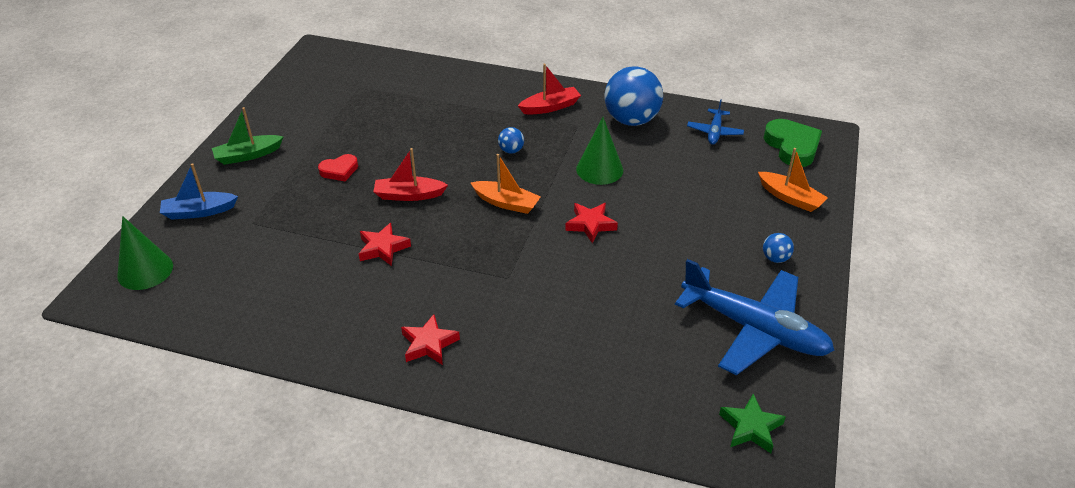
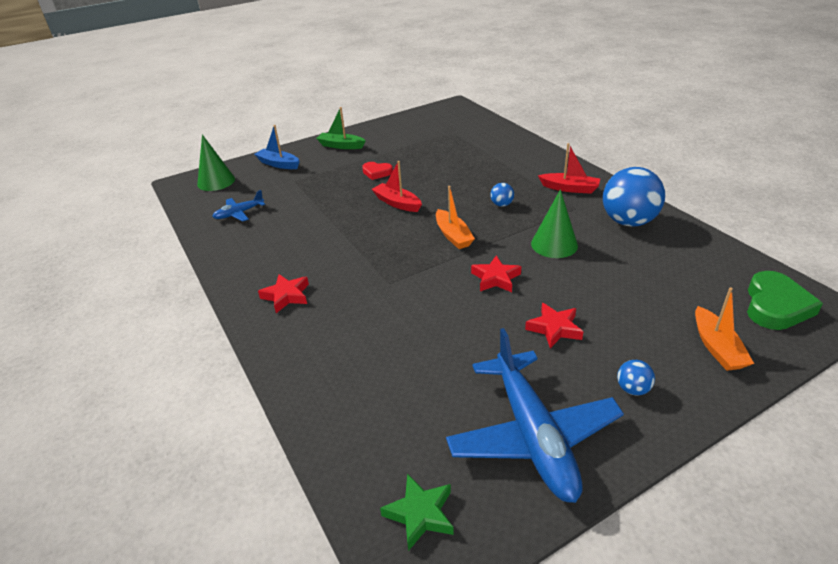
camera: 45 degrees right, 5 degrees down
(383, 248) = (340, 226): red star -> red star (554, 328)
(714, 132) = (700, 260): blue plane -> blue plane (239, 213)

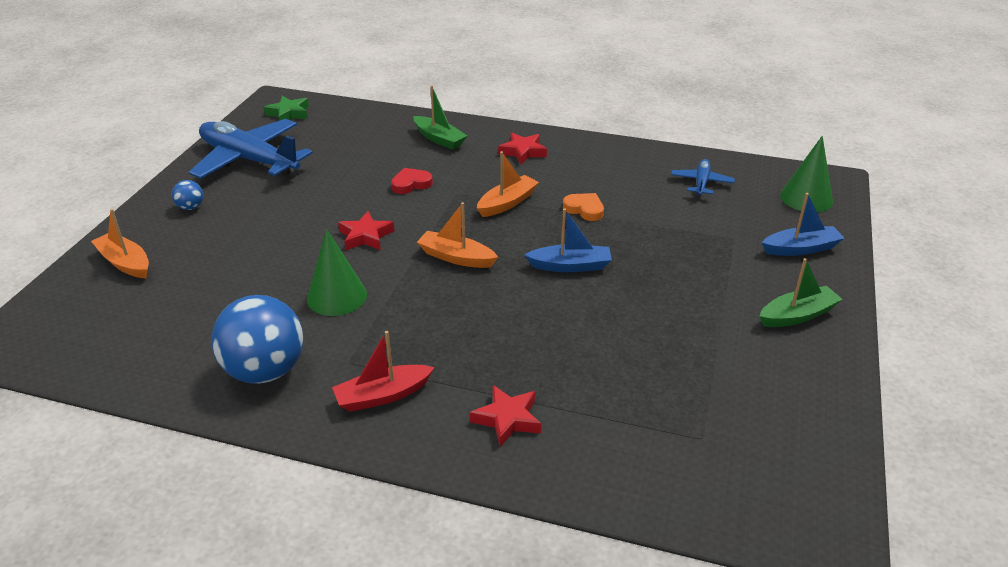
camera: 135 degrees right, 0 degrees up
(322, 351) = (439, 139): none -> green boat
(332, 229) = (584, 209): none -> orange heart
(369, 257) = (507, 203): none -> orange boat
(377, 173) = (666, 295): red heart -> red heart (411, 184)
(397, 203) = (570, 266): red boat -> blue boat
(501, 204) = (448, 322): blue ball -> none
(554, 328) = (277, 220): red star -> red star (507, 419)
(775, 306) = (63, 328): green heart -> none

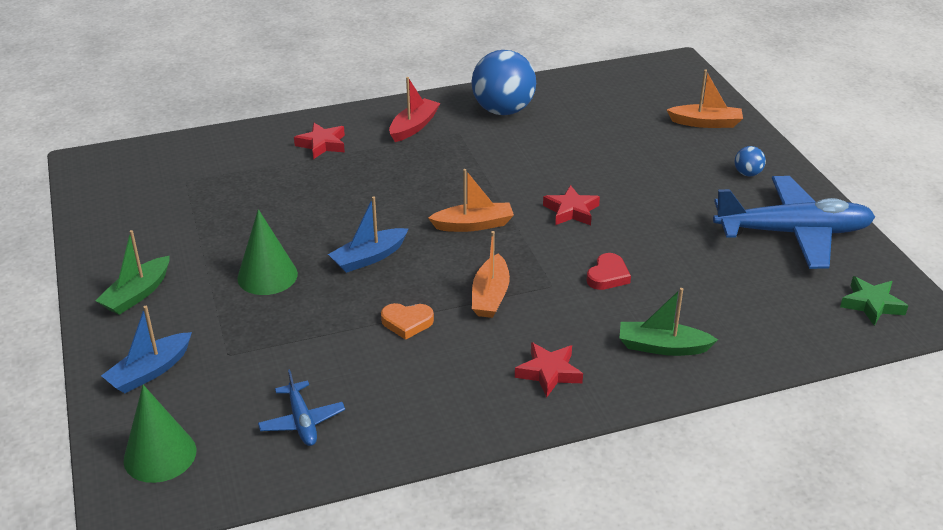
camera: 145 degrees right, 0 degrees up
(337, 296) = (524, 162): green cone -> green cone (267, 276)

